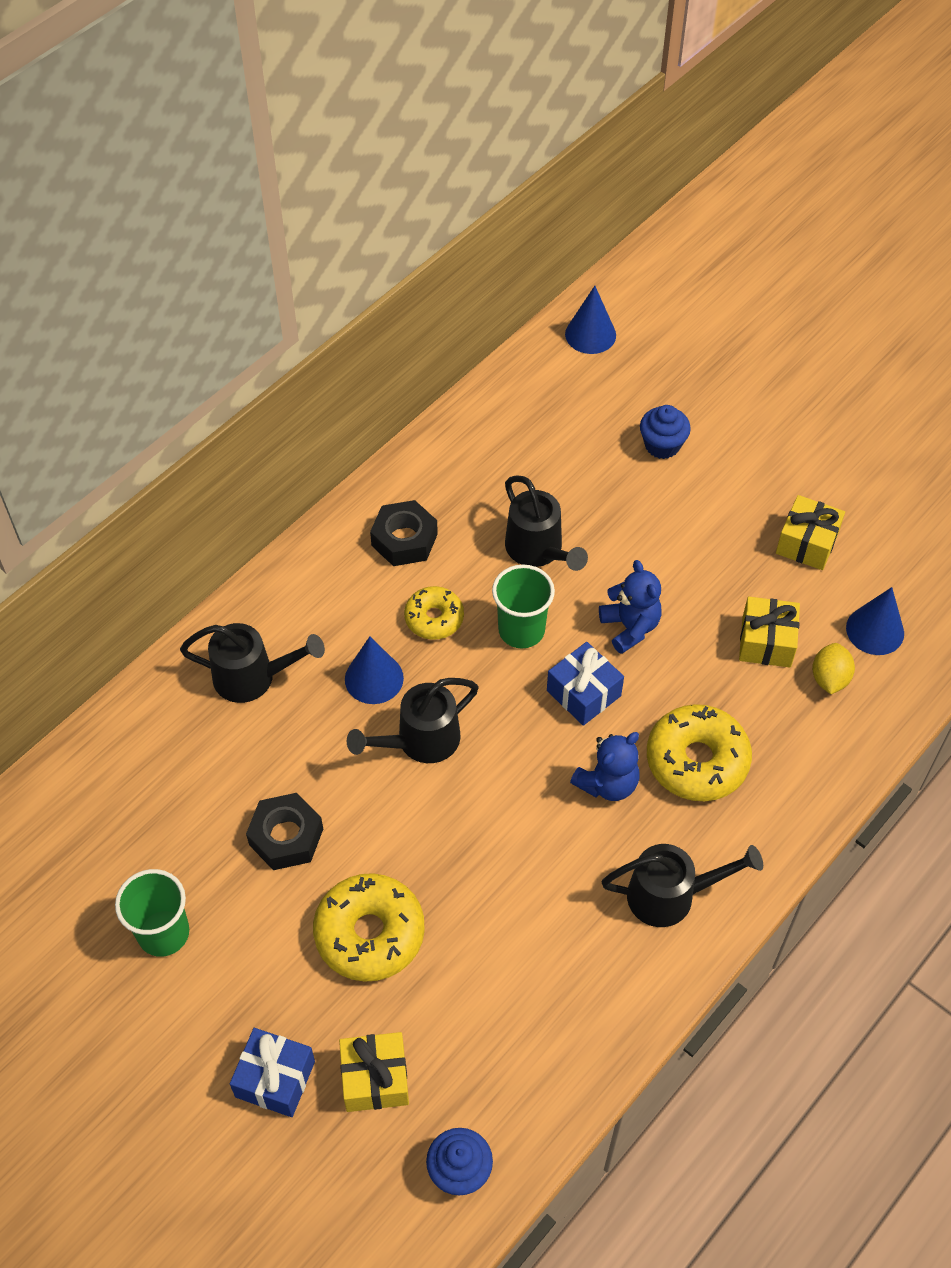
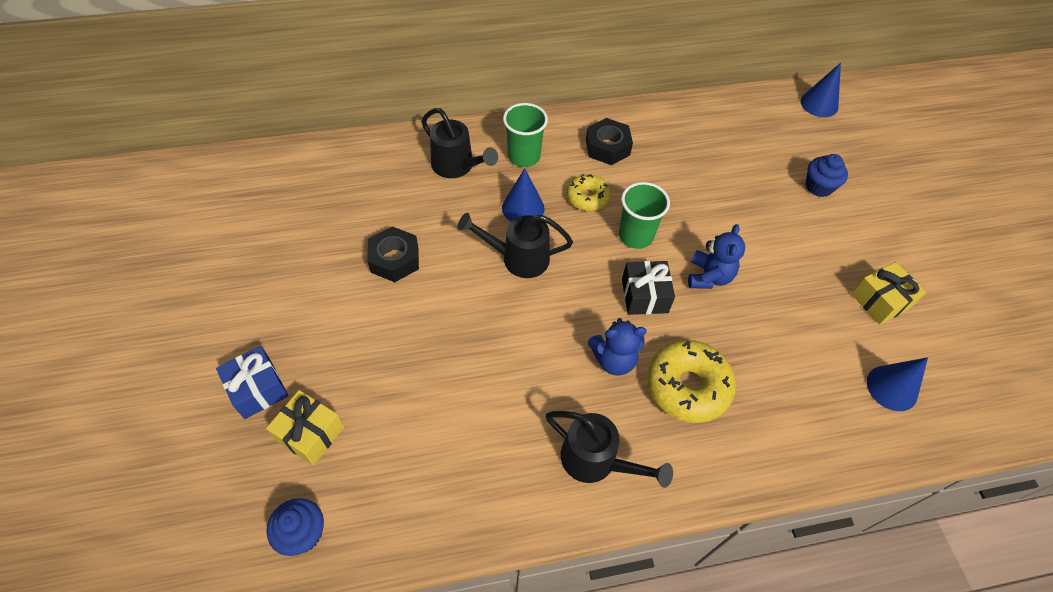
camera: 35 degrees right, 0 degrees up
(163, 933) = (282, 265): green cup -> green cup (524, 156)
(369, 933) = (388, 346): yellow donut -> none
(538, 551) = (685, 199): black watering can -> none
(584, 693) = (644, 296): blue gift -> black gift
(766, 642) = (800, 344): yellow gift -> none
(829, 678) = (830, 397): yellow lemon -> none

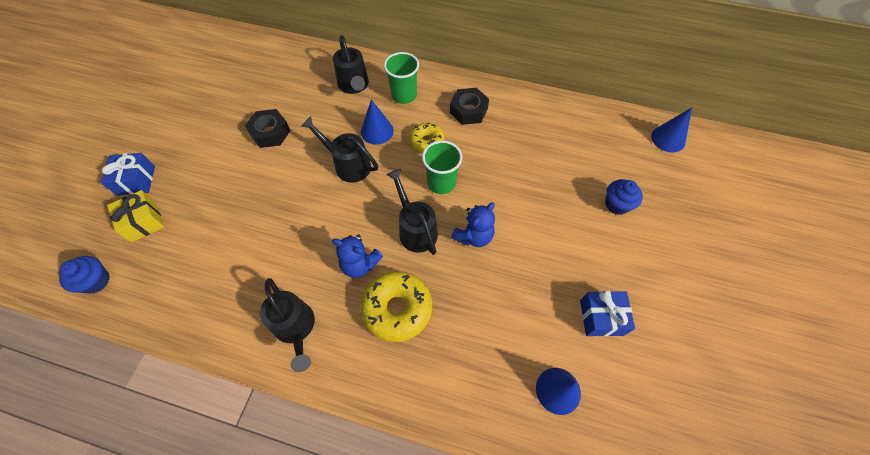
camera: 30 degrees right, 5 degrees up
(644, 296) = (415, 229): black gift -> black watering can
(880, 301) = (601, 317): yellow gift -> blue gift

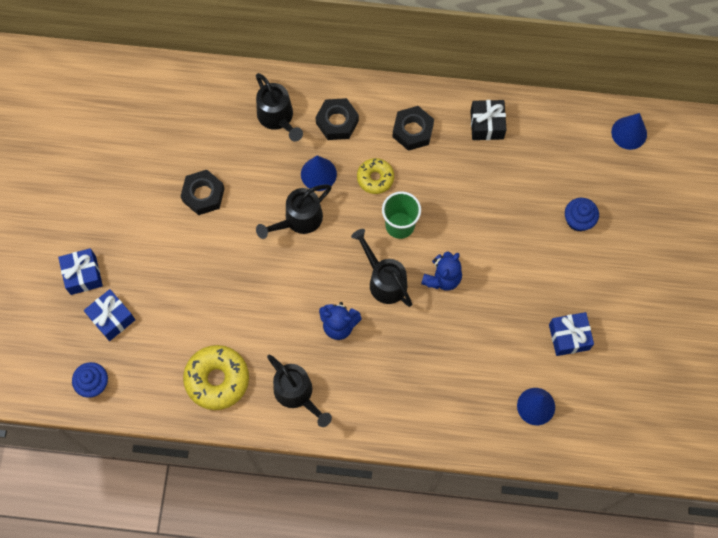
camera: 10 degrees left, 10 degrees up
(143, 222) = (112, 318): yellow gift -> blue gift
(348, 165) = (298, 220): black watering can -> black watering can turned 60 degrees counterclockwise
(397, 309) = (384, 361): yellow donut -> yellow donut (217, 379)
(404, 95) = (337, 122): green cup -> black nut
(536, 115) = (487, 125): none -> black gift

